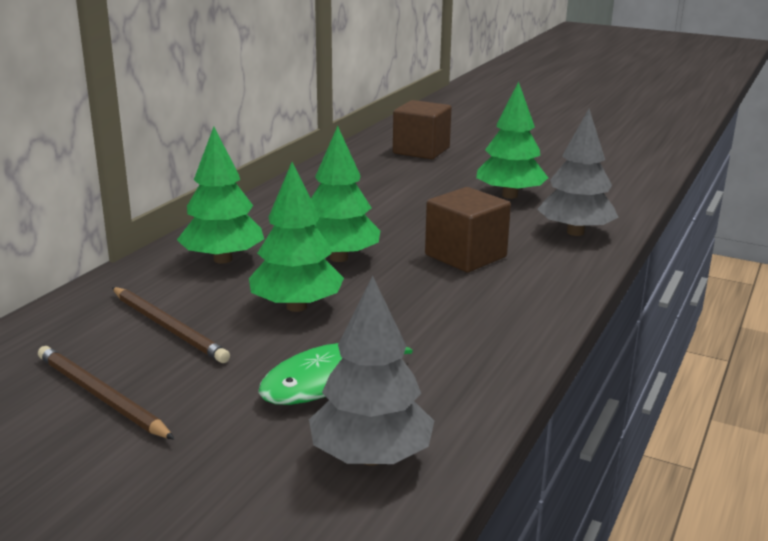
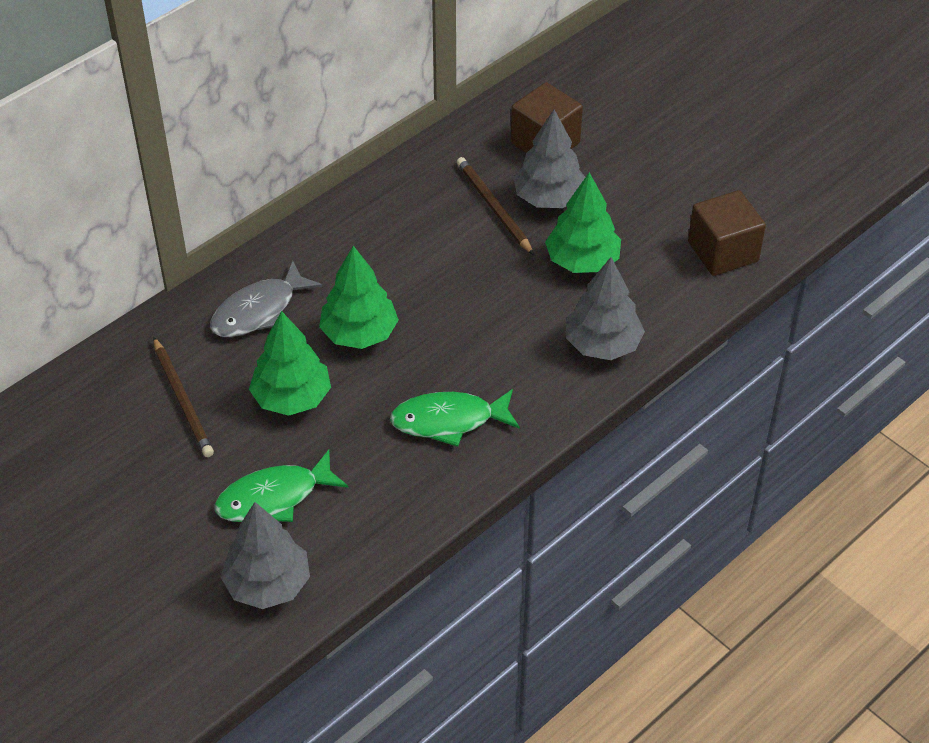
camera: 20 degrees right, 25 degrees up
(100, 396) = (111, 471): brown pencil -> brown pencil (493, 207)
(222, 259) = (259, 311): green tree -> grey fish
(450, 172) = (549, 198): none -> grey tree
(465, 256) = (473, 359): brown cube -> brown cube (723, 252)
(477, 295) = (449, 421): none -> green fish

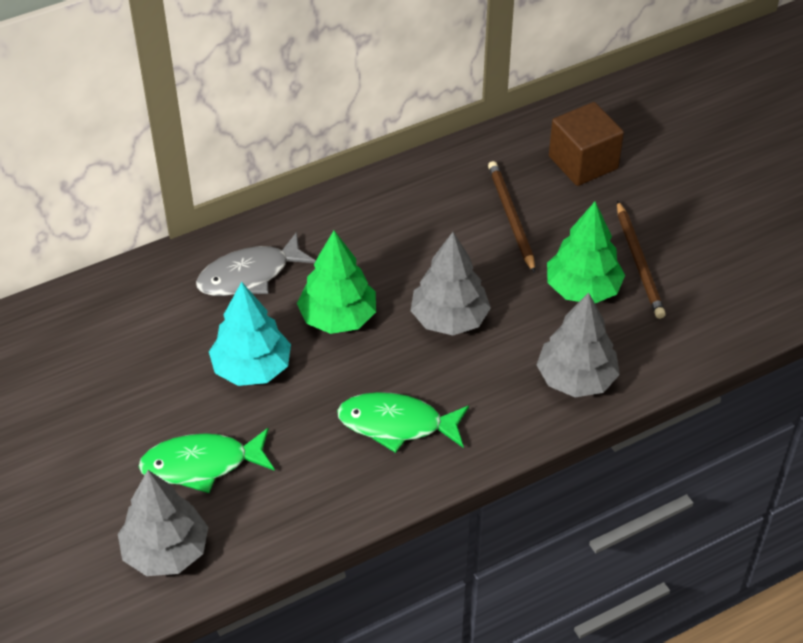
camera: 15 degrees right, 0 degrees up
(183, 400) = (148, 348): brown pencil -> brown pencil (639, 262)
(292, 398) = (252, 368): green tree -> turquoise tree
(549, 198) = (569, 219): grey tree -> grey tree (449, 319)
(723, 252) = (730, 308): brown cube -> none

